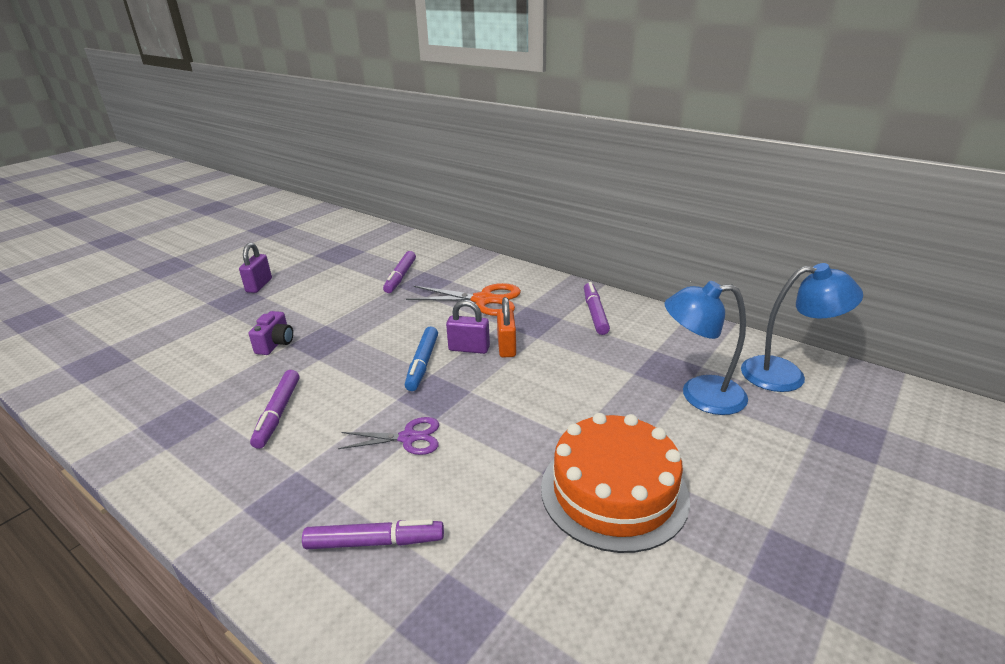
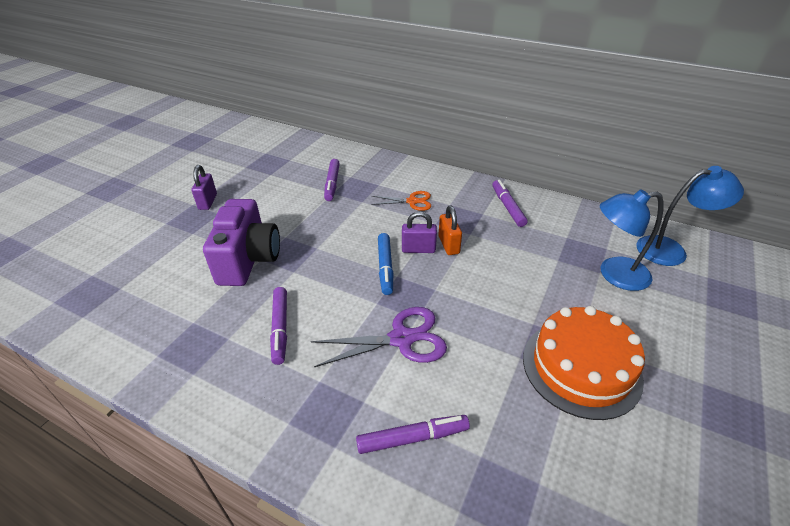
camera: 10 degrees left, 10 degrees up
(275, 344) = (248, 260): purple camera -> purple camera, size x2.11
(408, 438) = (401, 339): purple scissors -> purple scissors, size x1.57
(483, 300) = (412, 201): orange scissors -> orange scissors, size x0.64

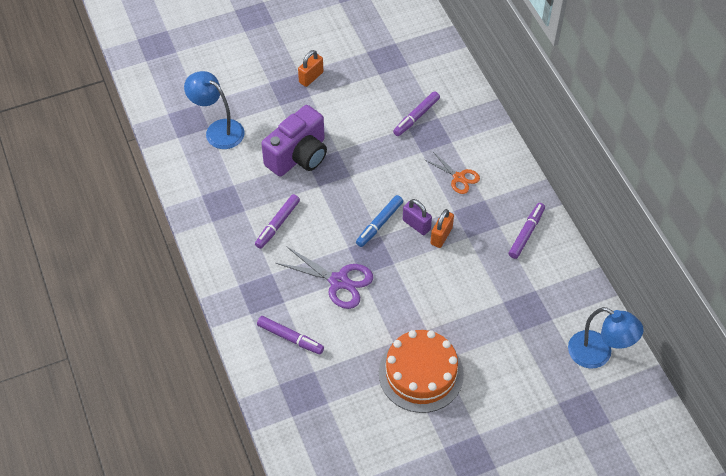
camera: 40 degrees right, 15 degrees up
(208, 202) = (311, 77): purple padlock -> orange padlock
(614, 274) = (527, 340): blue lamp -> blue lamp (218, 130)

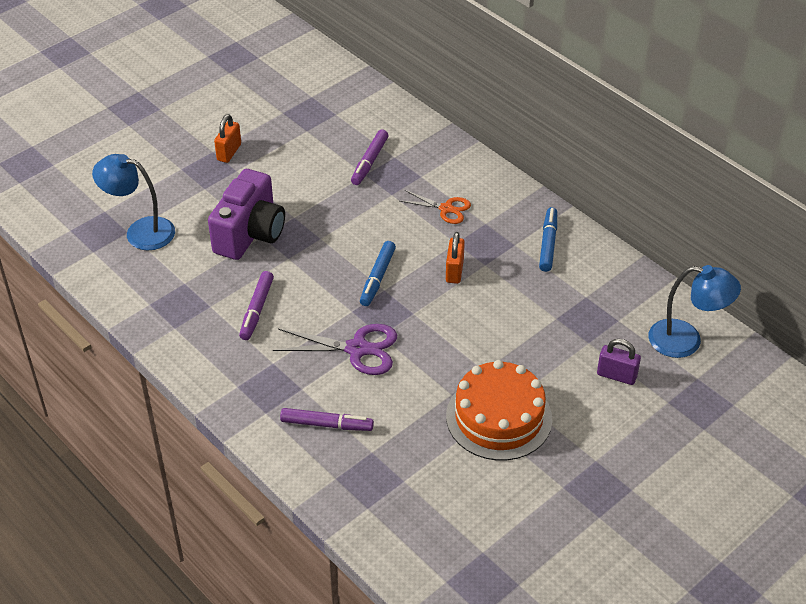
camera: 20 degrees left, 10 degrees down
(416, 225) = (420, 267): purple padlock -> purple padlock (616, 375)
(526, 233) = (548, 243): purple marker -> blue marker

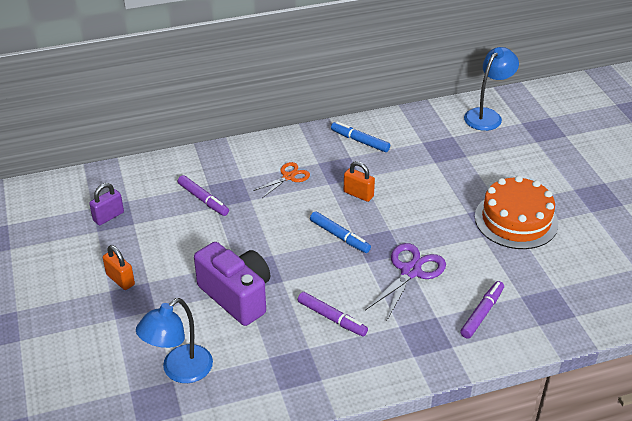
camera: 65 degrees left, 5 degrees down
(616, 375) = (503, 154): purple padlock -> purple padlock (108, 216)

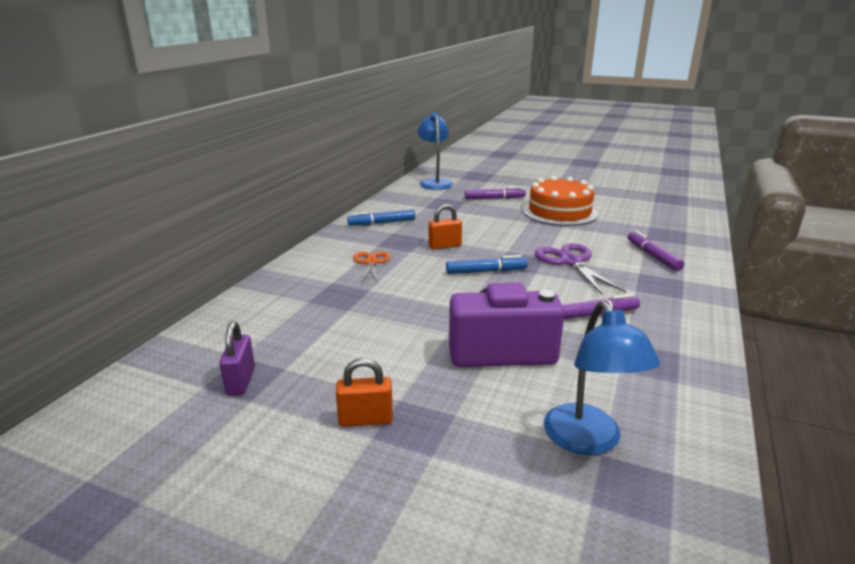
camera: 50 degrees left, 15 degrees down
(203, 199) = (325, 312): purple marker -> purple marker (494, 198)

